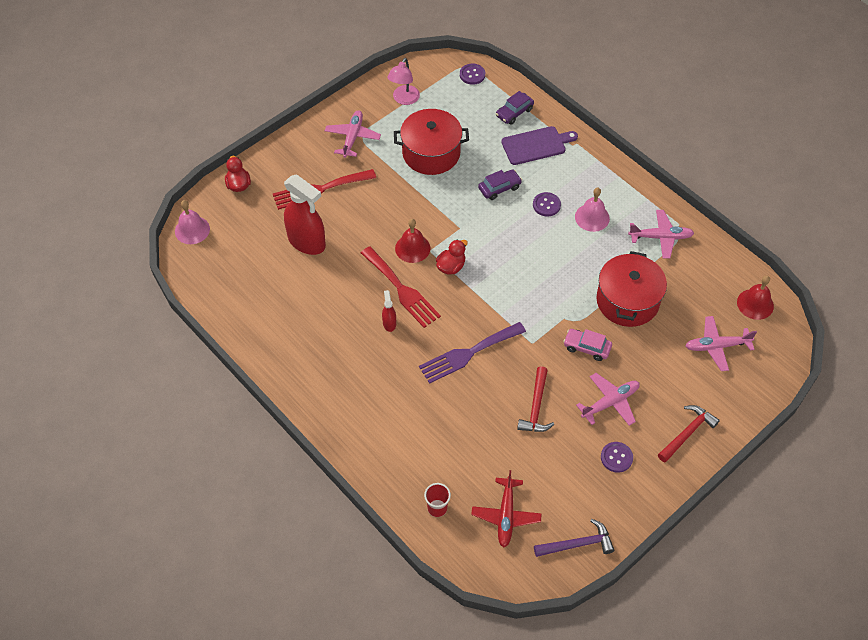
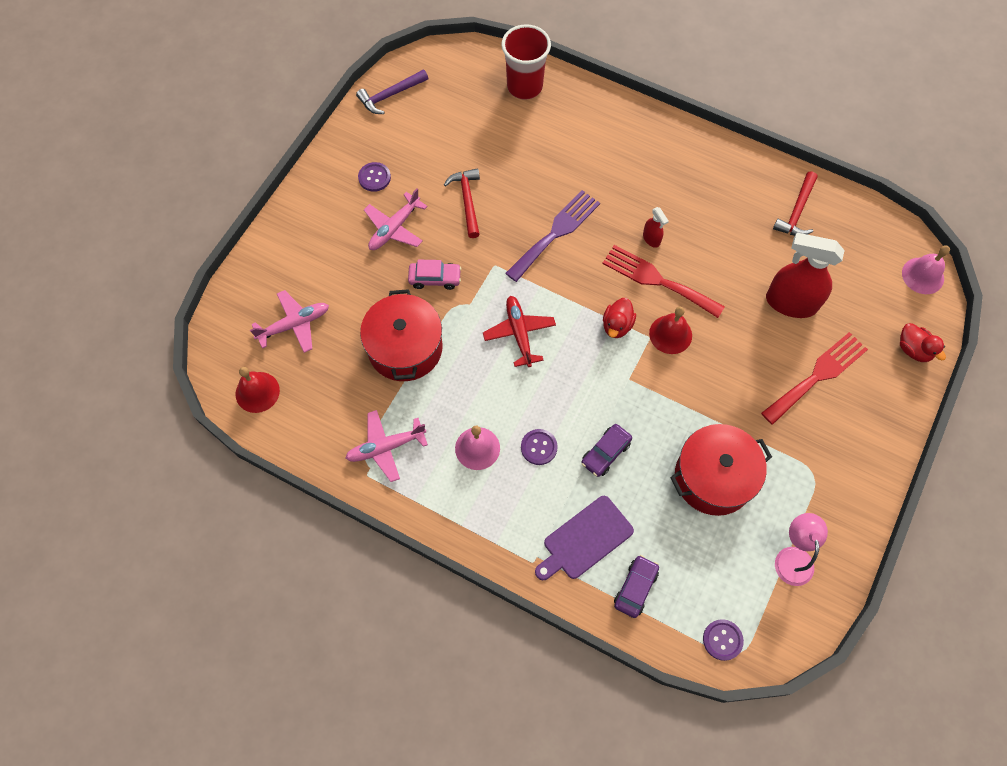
camera: 160 degrees right, 10 degrees up
(352, 137) = (824, 467): pink plane -> none
(437, 508) = (524, 86): red cup -> red cup, size x1.93
(506, 515) = (461, 99): red plane -> red plane (519, 333)
(687, 433) = (310, 221): red hammer -> red hammer (797, 211)

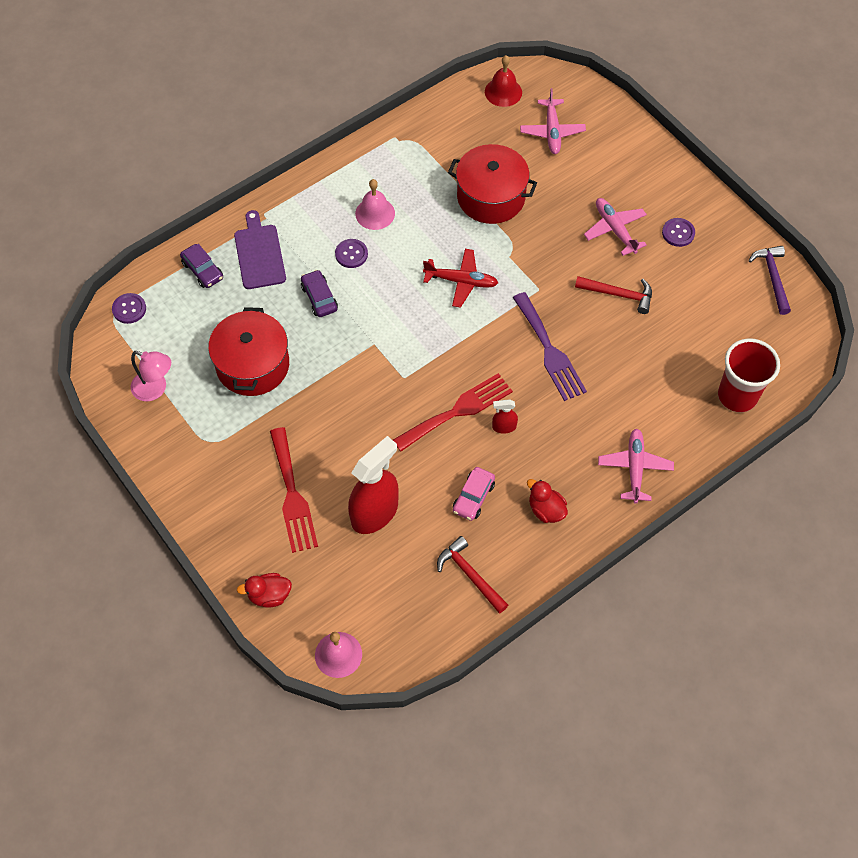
camera: 115 degrees right, 5 degrees down
(386, 447) = (410, 156): pink plane -> pink plane (634, 468)
(435, 278) = (547, 241): pink car -> pink car (473, 497)
(617, 325) = (429, 357): red duck -> red duck (546, 510)
(670, 334) = (398, 395): red bell -> none

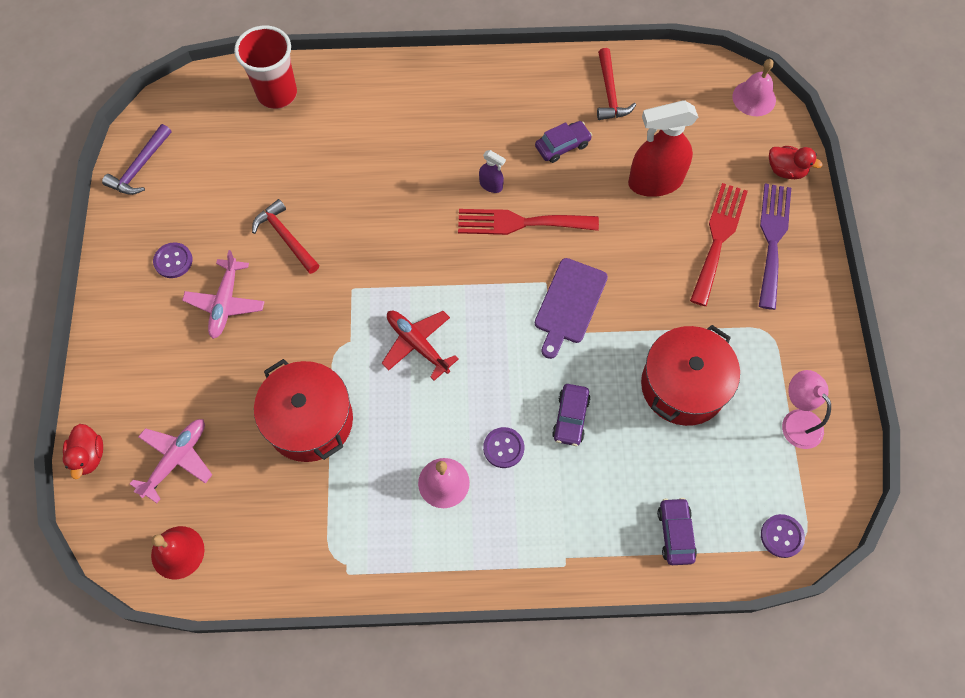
camera: 145 degrees left, 5 degrees up
(259, 254) = (601, 514): purple cutting board -> purple cutting board (569, 304)
(473, 497) = (562, 146): pink car -> purple car
(504, 427) = (491, 185): red spray bottle -> purple spray bottle
(546, 510) = (511, 103): red duck -> red duck (89, 456)
(549, 351) = (395, 225): purple fork -> purple fork (772, 239)
(634, 468) = (413, 91): pink plane -> none

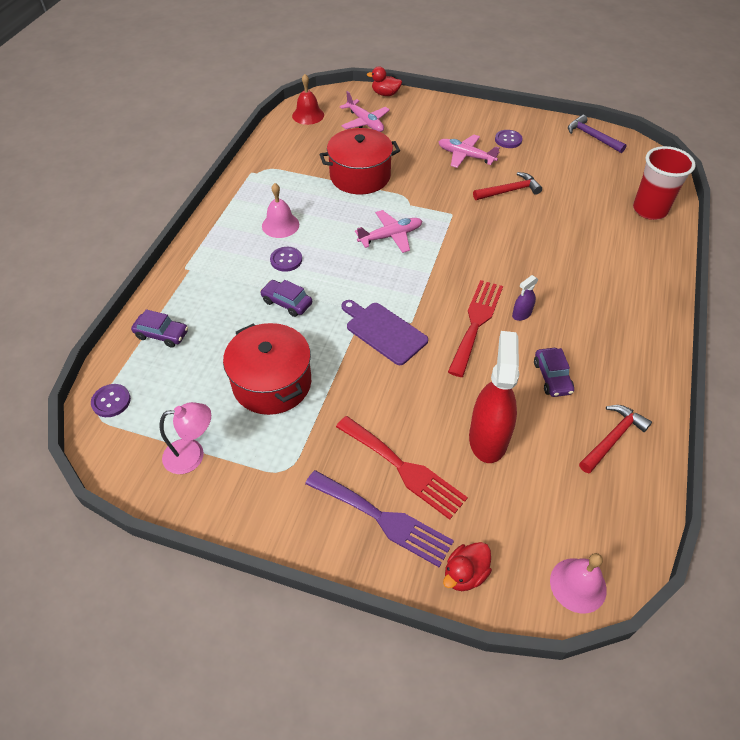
camera: 110 degrees right, 15 degrees down
(417, 344) = (390, 236): red plane -> pink plane
(610, 92) = (612, 438): red hammer -> red hammer turned 120 degrees clockwise

